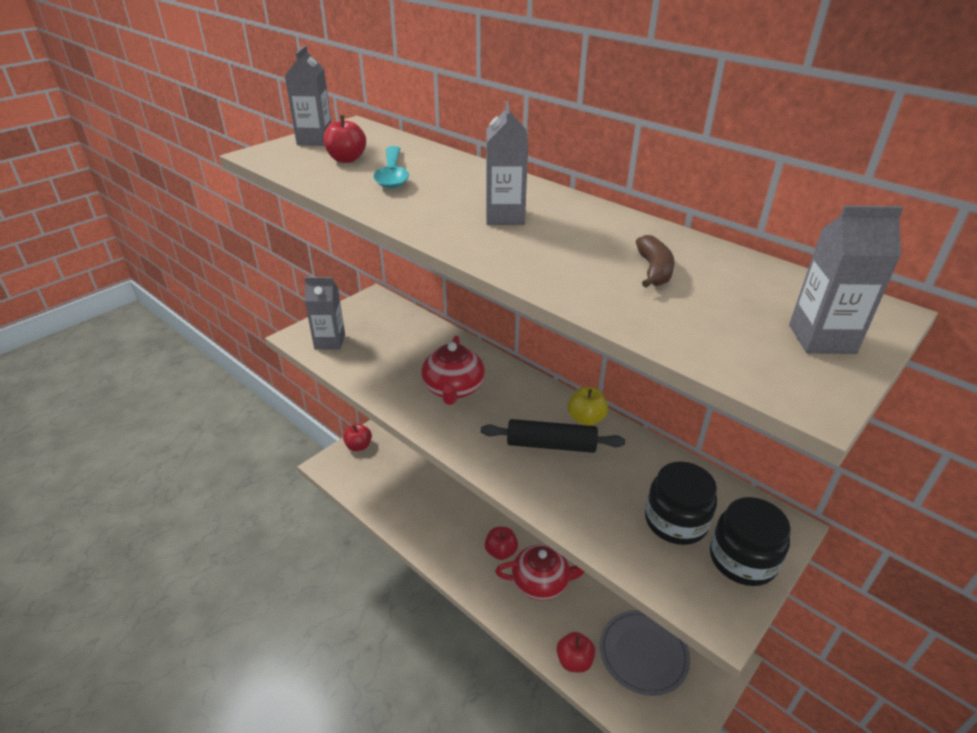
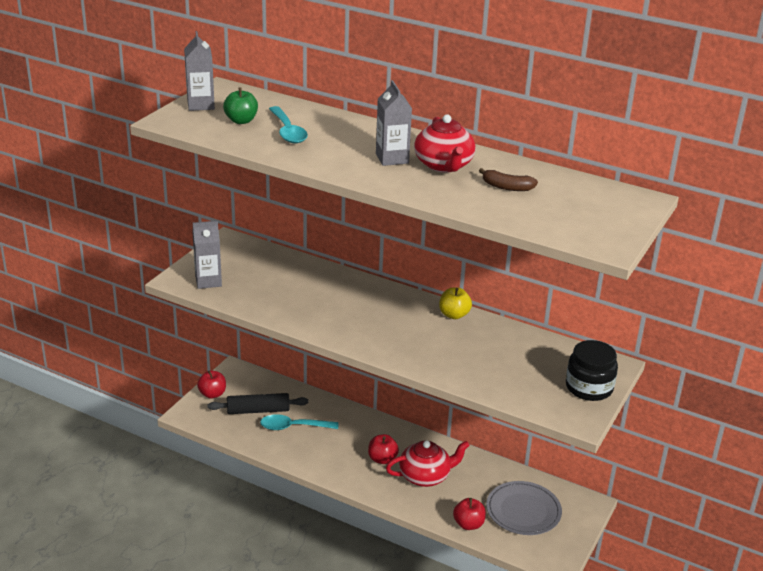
camera: 15 degrees left, 5 degrees down
(346, 159) = (241, 121): red apple -> green apple
(422, 496) = (293, 427): none -> turquoise spoon
(453, 389) = (337, 306): red teapot -> red teapot (444, 165)
(551, 445) = (432, 336): black rolling pin -> black rolling pin (258, 410)
(654, 270) = (507, 187): brown banana -> brown banana turned 120 degrees clockwise
(675, 521) = (539, 372): black jar -> none
(821, 339) = (613, 218): grey carton -> none

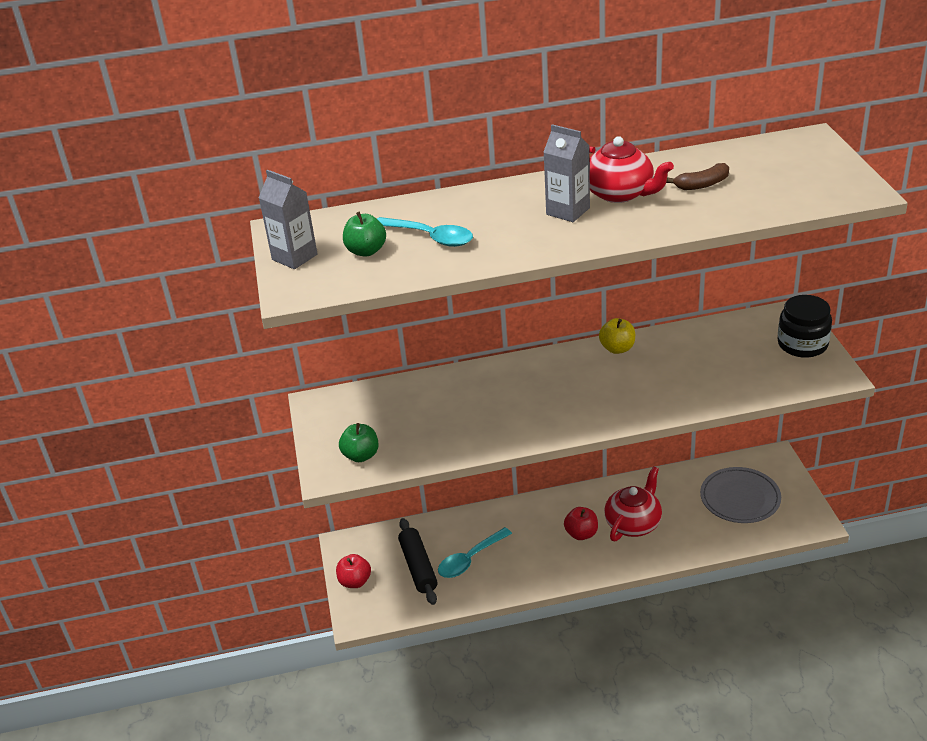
camera: 35 degrees left, 5 degrees up
(208, 281) = (361, 455): grey carton -> green apple
(258, 410) = (418, 567): black rolling pin -> black rolling pin turned 60 degrees counterclockwise
(468, 524) = (717, 539): red apple -> none

